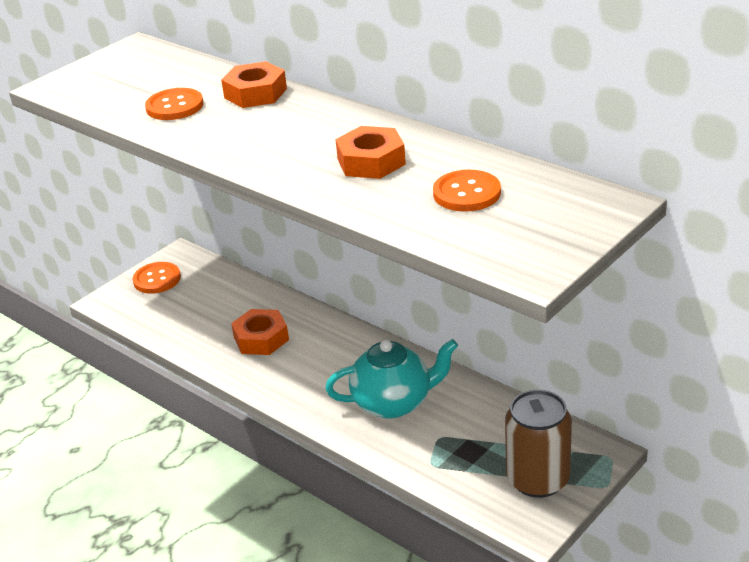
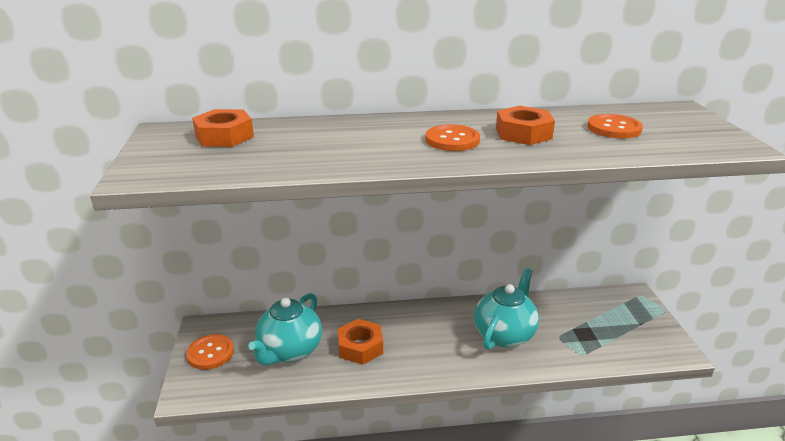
camera: 50 degrees left, 5 degrees down
(174, 106) = (300, 152): orange button -> orange button (452, 140)
(208, 310) = (289, 351): none -> turquoise teapot
(255, 93) = (346, 126): orange nut -> orange nut (224, 136)
(538, 479) = (636, 326): brown can -> none

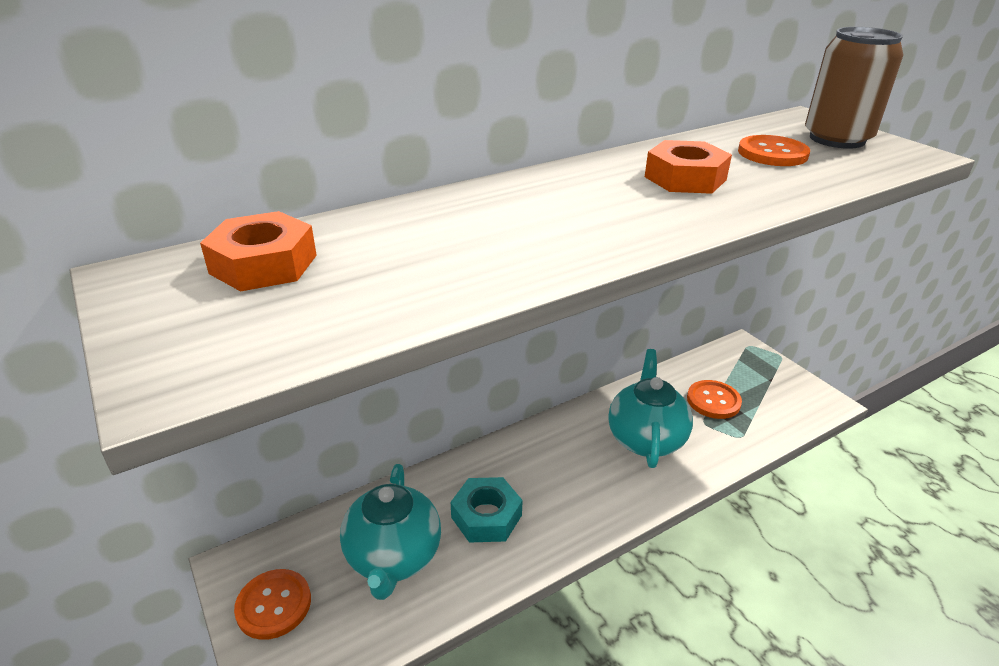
camera: 25 degrees left, 5 degrees up
(360, 347) = (486, 516): orange nut -> turquoise nut
(452, 140) = (613, 204): orange button -> orange button (713, 401)
(684, 127) = (837, 139): none -> brown can

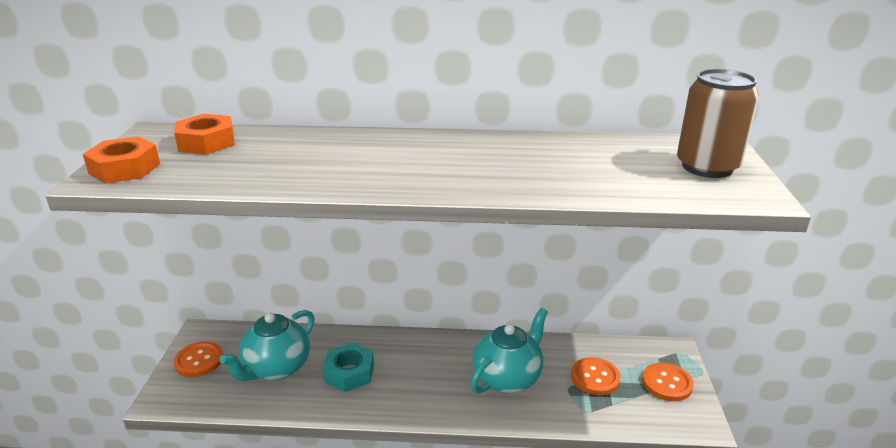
camera: 35 degrees right, 5 degrees down
(685, 178) = (515, 162): orange nut -> orange nut (124, 169)
(772, 153) = (622, 163): orange button -> orange button (667, 383)

